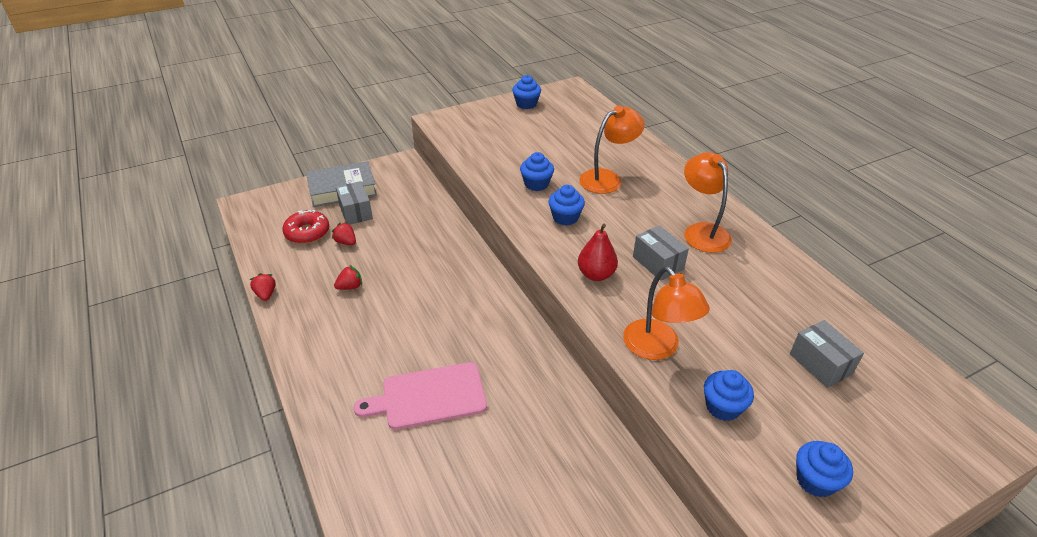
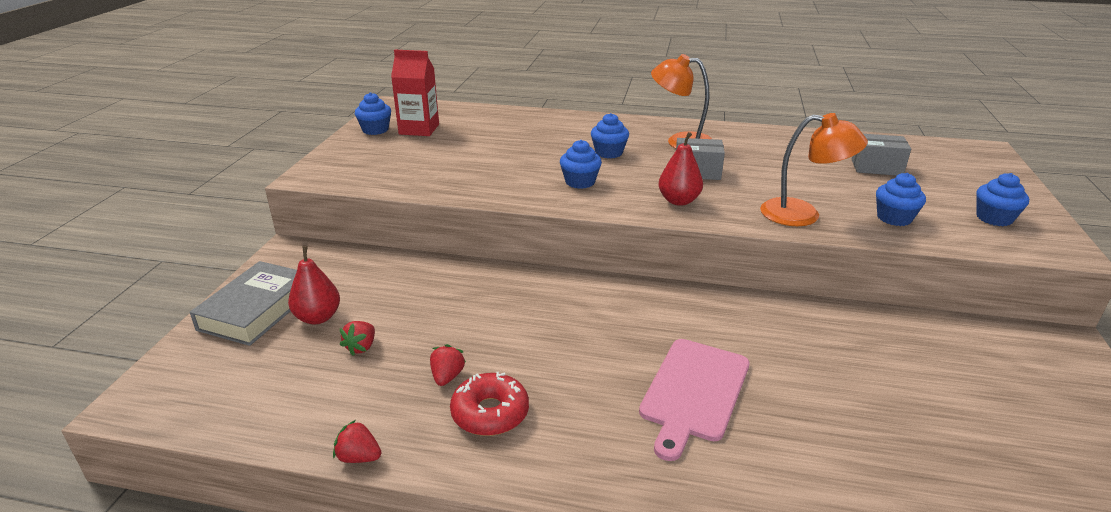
camera: 50 degrees left, 10 degrees down
(307, 232) = (292, 371): red donut -> red donut (490, 413)
(346, 242) = (361, 347): red strawberry -> red strawberry turned 60 degrees counterclockwise
(356, 212) = (318, 317): grey box -> red pear
(536, 184) = (509, 174): blue cupcake -> blue cupcake (609, 153)
(550, 117) = (419, 129): none -> red carton
(607, 178) = (554, 144): orange lamp -> none

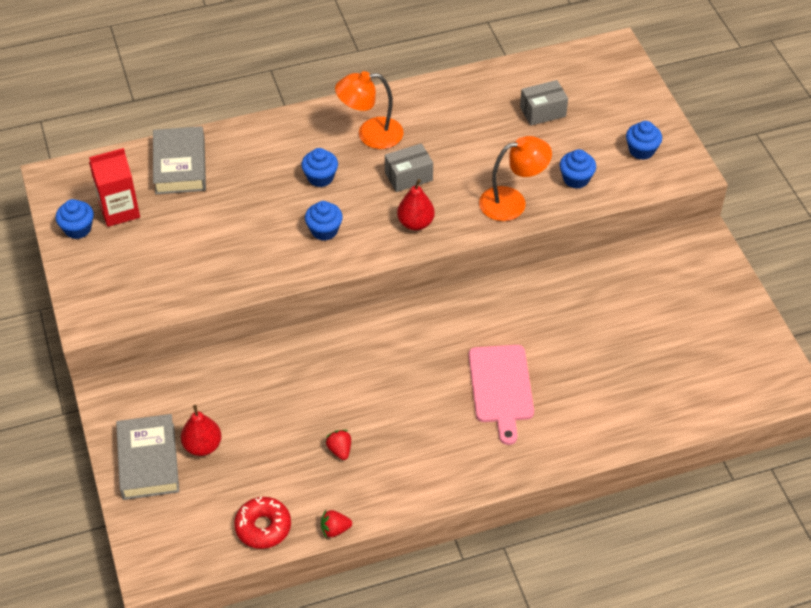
camera: 30 degrees left, 20 degrees up
(361, 347) = (260, 455): red strawberry -> none
(490, 413) = (388, 463): red donut -> red donut (263, 527)
(495, 120) = (180, 165): none -> grey book

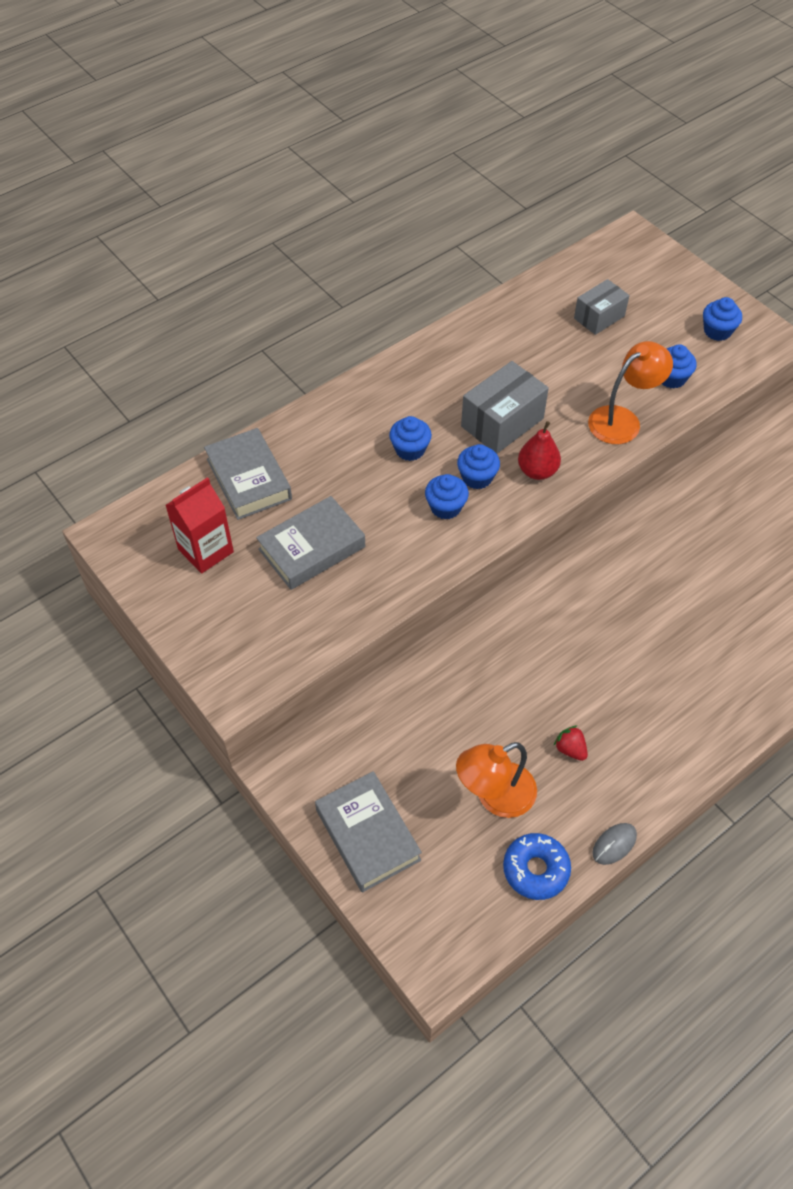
camera: 20 degrees left, 5 degrees up
(78, 229) = (168, 586): blue cupcake -> blue cupcake (477, 477)
(201, 232) = (312, 548): none -> grey book
(203, 446) = (419, 795): red pear -> none
(263, 527) = (535, 869): red donut -> blue donut
(335, 529) = (614, 844): red strawberry -> grey mouse
(370, 134) = (437, 388): orange lamp -> orange lamp (495, 796)
(408, 176) = (502, 422): grey box -> grey box, size x1.52
(501, 388) = (697, 623): pink cutting board -> none

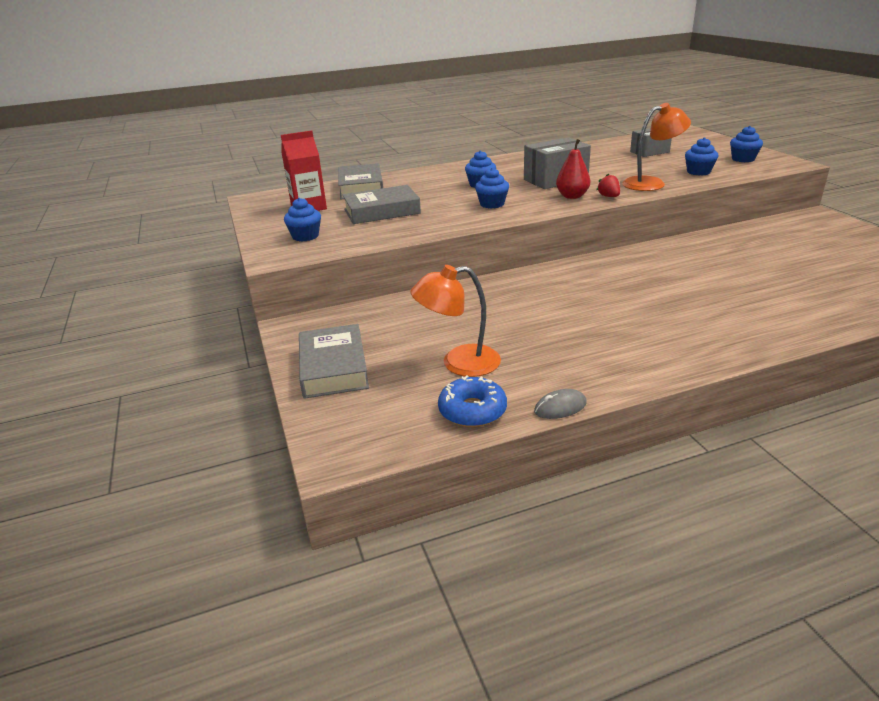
camera: 20 degrees right, 25 degrees down
(477, 477) = (523, 196): blue cupcake -> blue cupcake (305, 236)
(570, 749) = (543, 347): red strawberry -> red strawberry (609, 196)

